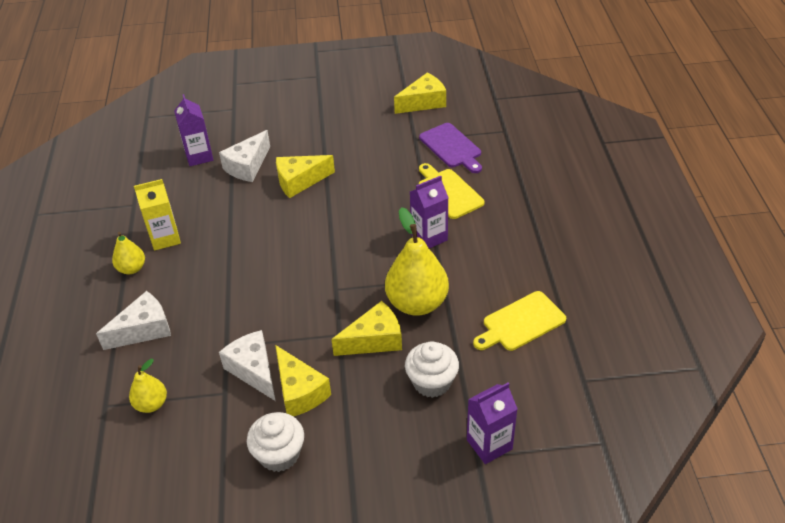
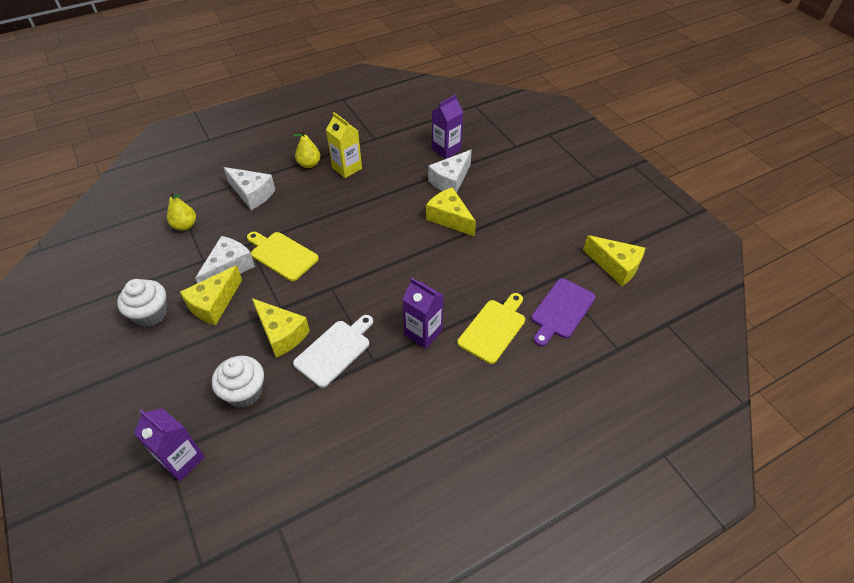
camera: 65 degrees right, 5 degrees up
(247, 166) = (450, 180): white cheese -> white cheese turned 60 degrees counterclockwise
(417, 303) = (335, 351): yellow pear -> white cutting board
(521, 323) = (338, 445): yellow cutting board -> yellow cutting board (282, 255)

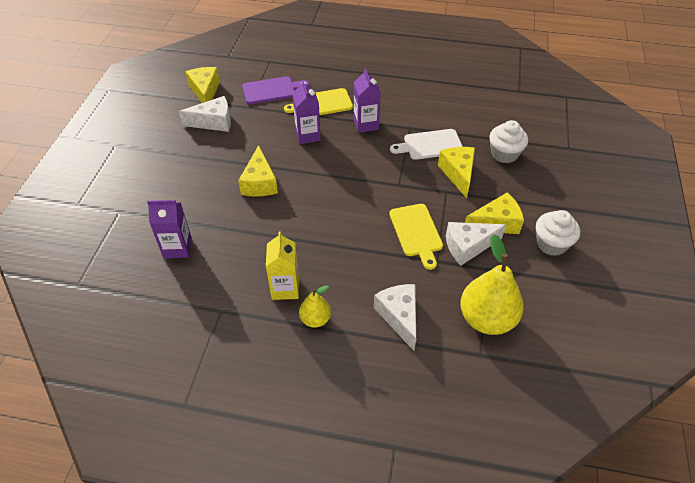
camera: 140 degrees left, 0 degrees up
(182, 460) = (560, 140): purple carton -> purple carton (308, 135)
(185, 225) = (486, 319): yellow pear -> yellow pear, size x1.89
(450, 180) = (216, 214): white cheese -> white cheese (214, 122)

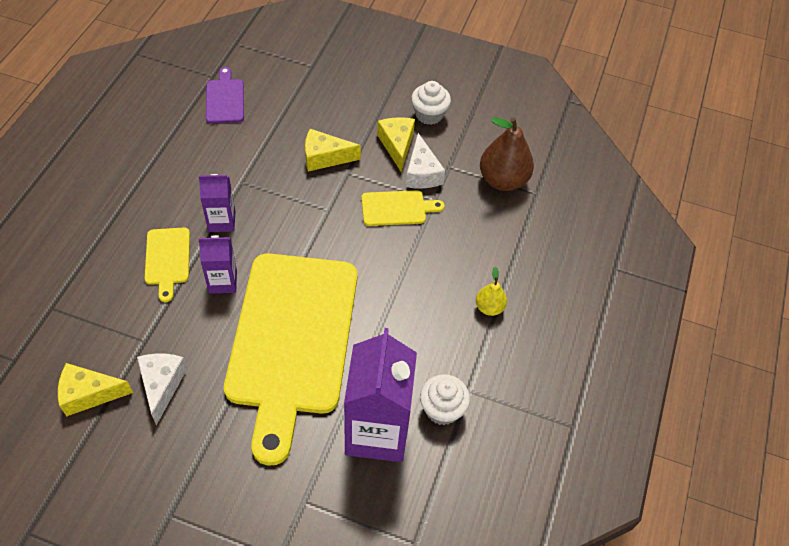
camera: 85 degrees left, 5 degrees up
(177, 248) = (377, 432): purple carton -> purple carton, size x1.93
(259, 183) = (292, 340): yellow cheese -> yellow cutting board
(271, 90) = (118, 312): purple cutting board -> purple cutting board (225, 99)
(285, 288) = (449, 329): yellow carton -> none
(399, 317) = (494, 241): white cheese -> none
(430, 145) = (275, 170): white cutting board -> none
(486, 319) = (503, 180): yellow pear -> brown pear
(504, 154) = (306, 114): white cupcake -> white cupcake (442, 409)

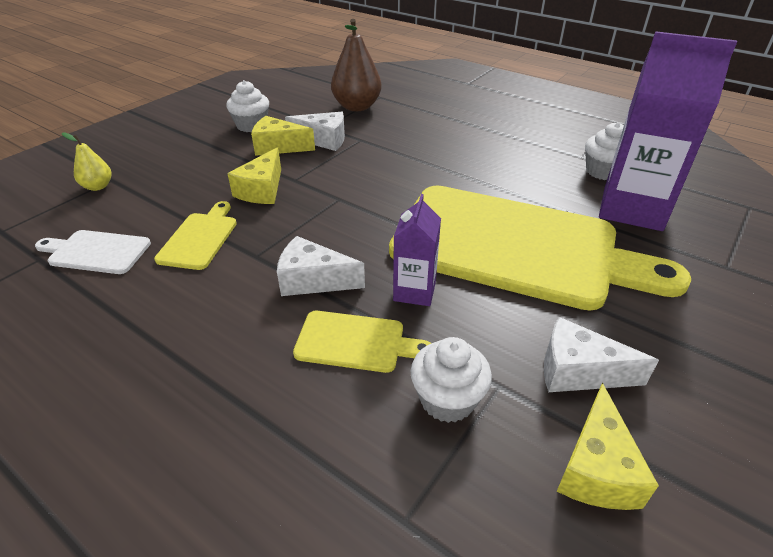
camera: 70 degrees left, 15 degrees down
(128, 315) = (447, 399): none -> white cupcake
(222, 221) = (313, 280): purple carton -> white cheese
(225, 99) = (96, 252): purple cutting board -> white cutting board
(397, 208) = (360, 159): yellow cutting board -> yellow cutting board (200, 238)
(489, 307) = (494, 134): yellow pear -> yellow pear (98, 186)

